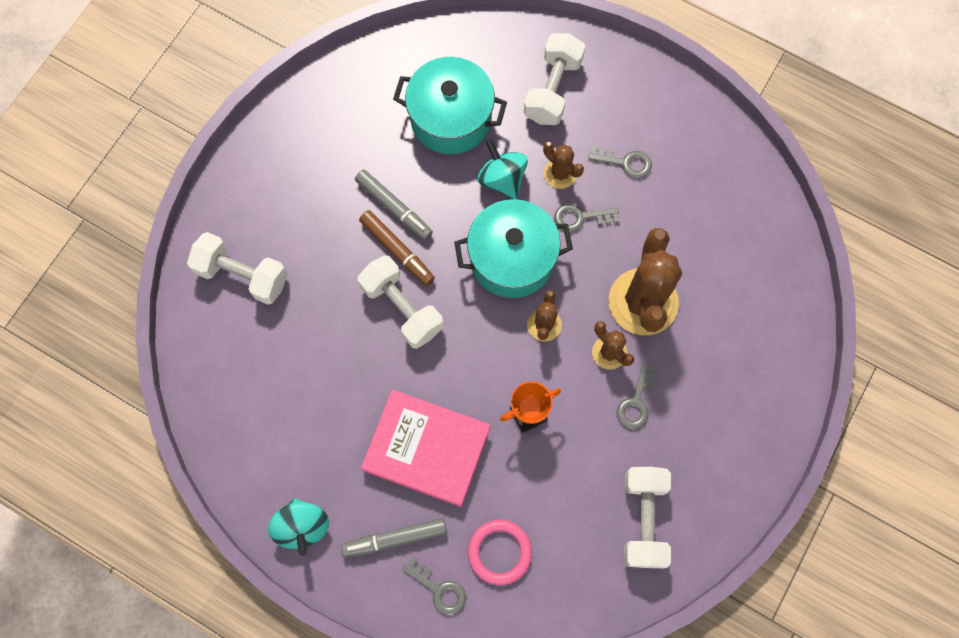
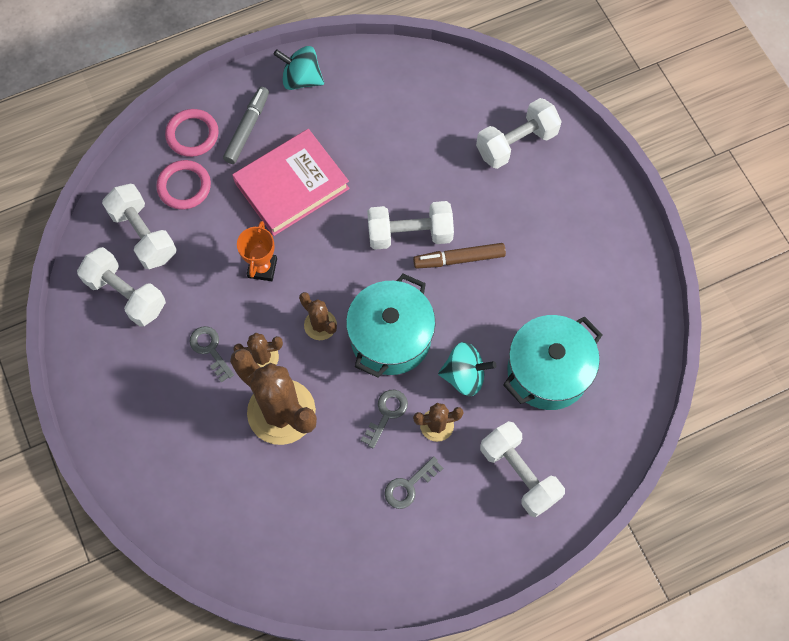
camera: 125 degrees right, 5 degrees down
(394, 208) = (497, 279): grey marker -> none
(439, 589) = (192, 135): grey key -> pink ring
(575, 551) = (144, 235): none -> white dumbbell

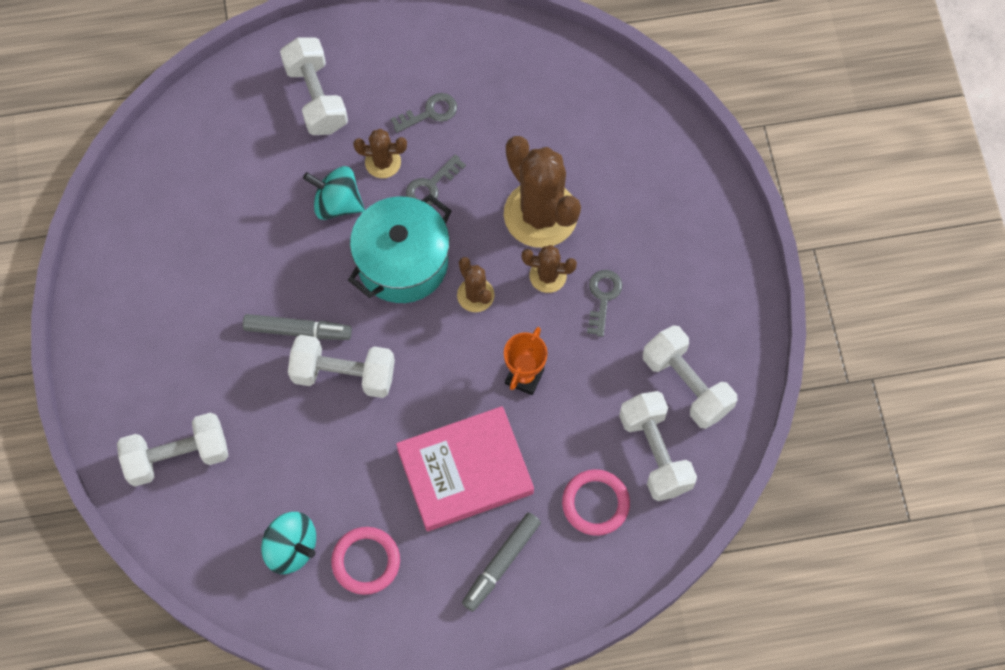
camera: 165 degrees left, 0 degrees up
(192, 135) = (572, 573): pink ring -> pink ring (366, 561)
(210, 350) = (603, 298): grey key -> grey key turned 150 degrees counterclockwise
(301, 79) = (415, 618): turquoise spinning top -> turquoise spinning top (291, 548)
(459, 259) = (298, 330): brown marker -> grey marker
(547, 371) = (248, 186): turquoise pot -> none

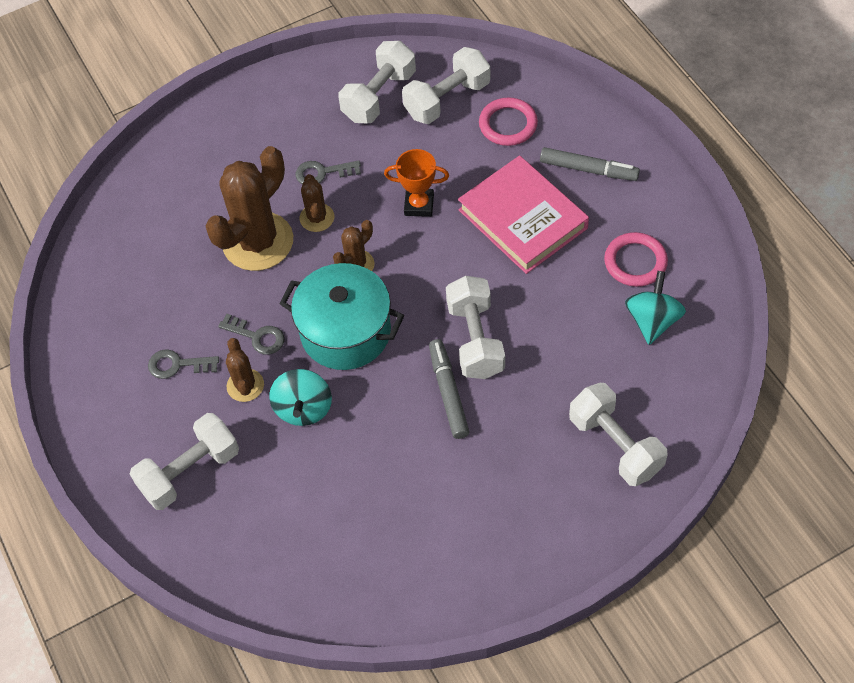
camera: 105 degrees left, 10 degrees down
(429, 113) = (178, 365): grey key -> grey key turned 45 degrees counterclockwise

